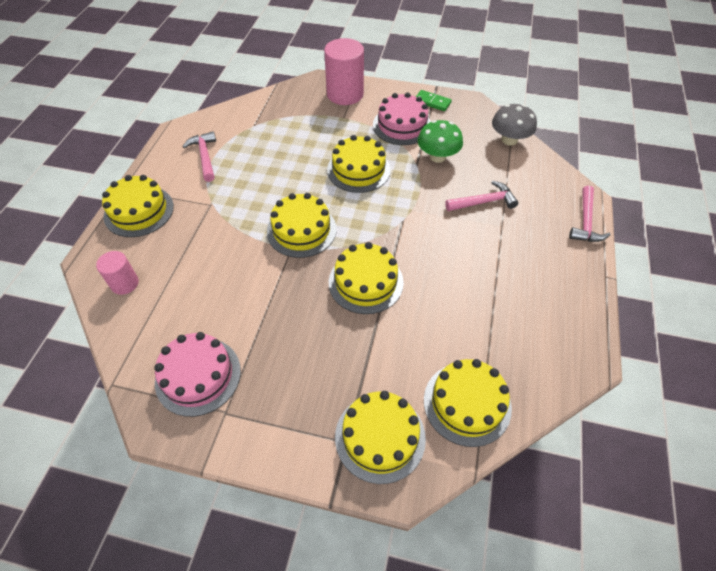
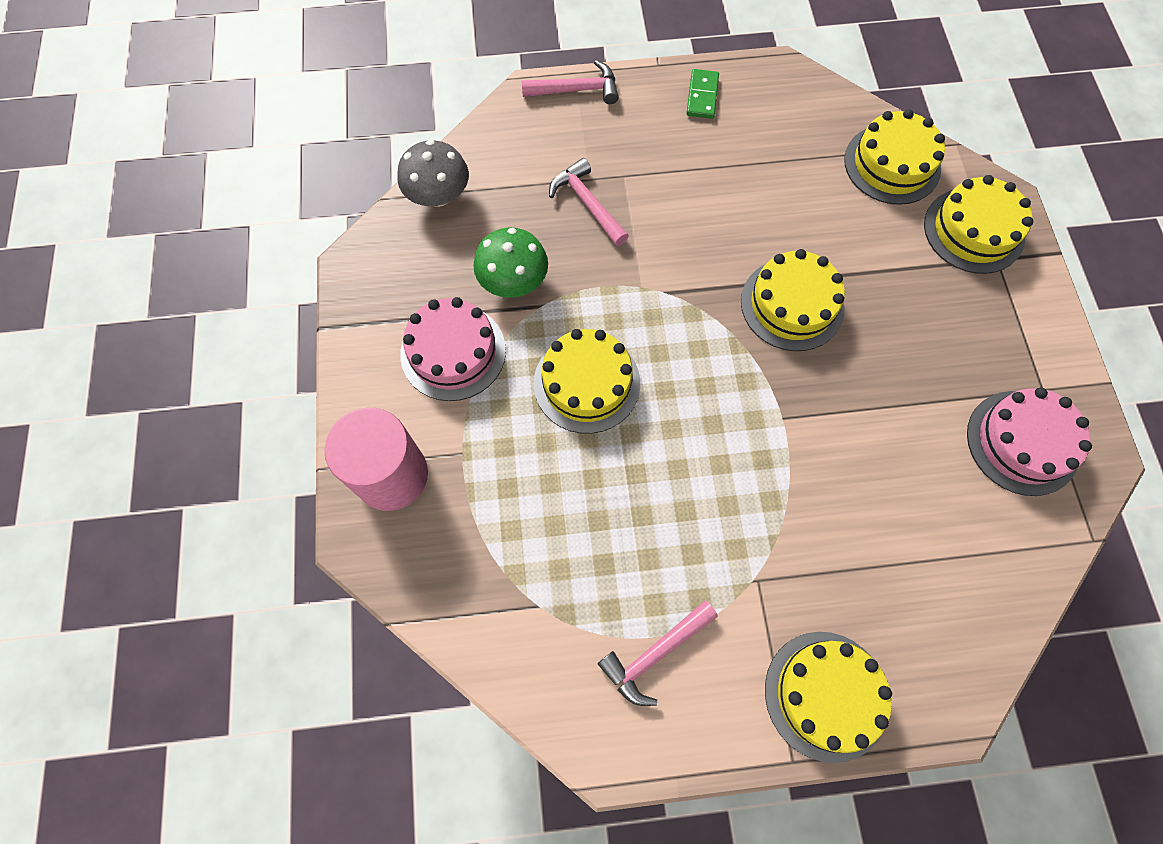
camera: 110 degrees left, 15 degrees up
(124, 283) = (960, 623): pink cylinder -> none
(301, 230) = (745, 417): yellow cake -> none
(432, 102) = (373, 322): green domino -> green domino (702, 96)

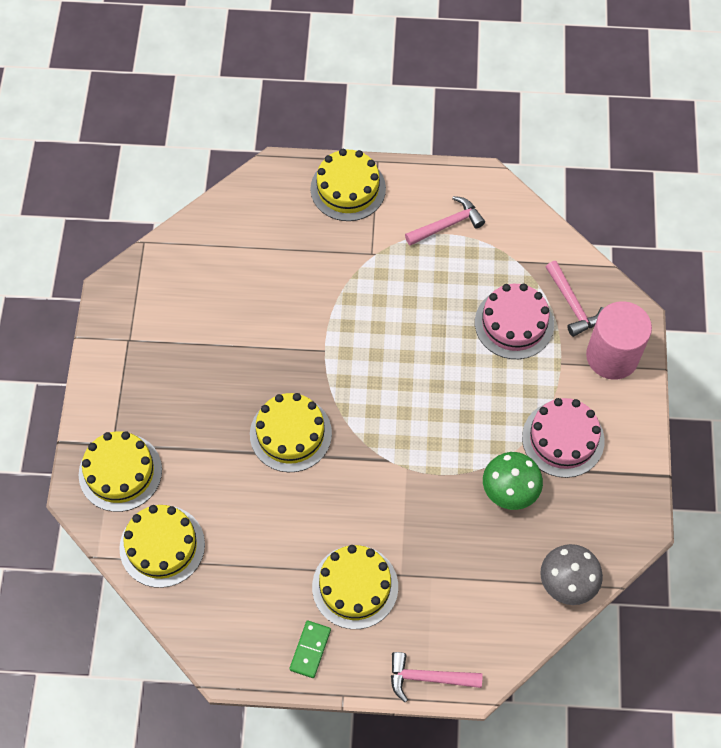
camera: 170 degrees left, 5 degrees down
(586, 383) = (463, 398): yellow cake -> yellow cake (355, 586)
(587, 204) = (438, 552): pink hammer -> pink hammer (572, 304)
(1022, 442) = (161, 307): pink cake -> pink cake (514, 323)

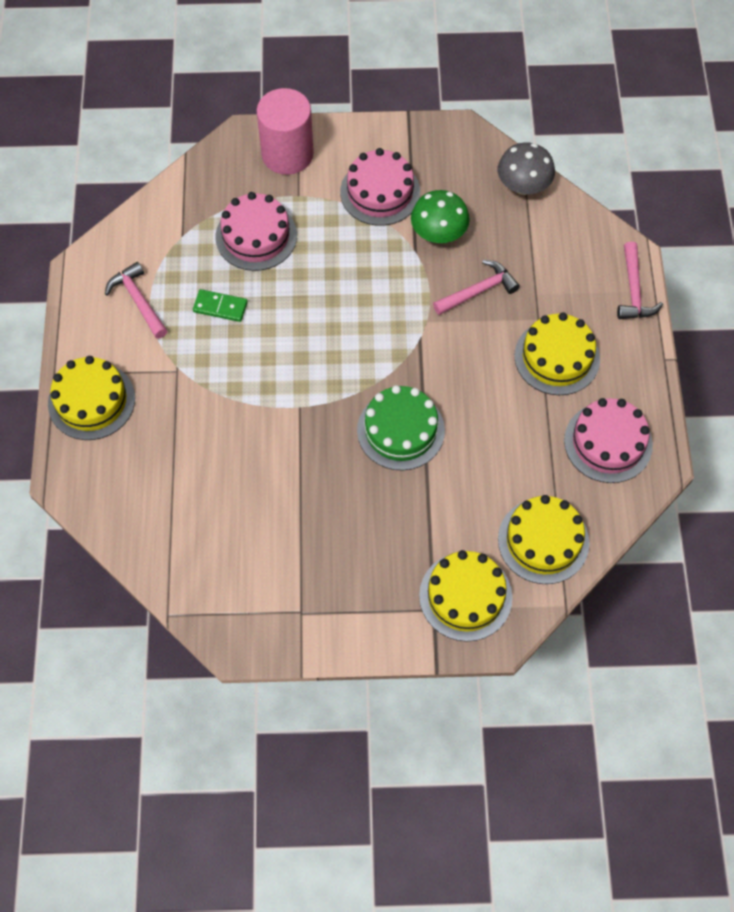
camera: 95 degrees left, 0 degrees up
(255, 622) = (608, 442): none -> pink cake
(290, 434) = (400, 430): yellow cake -> green cake
(310, 650) = (626, 390): green domino -> green domino (220, 307)
(572, 304) = (231, 187): pink hammer -> pink hammer (478, 291)

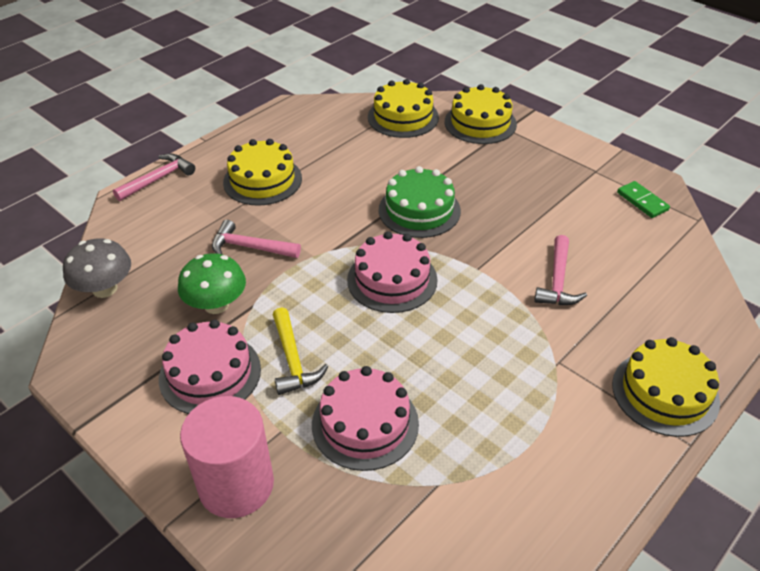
camera: 135 degrees left, 20 degrees down
(138, 301) = (544, 451): pink hammer -> pink hammer (558, 280)
(220, 307) = (467, 385): green domino -> green domino (642, 201)
(343, 238) = (293, 359): none -> yellow hammer
(608, 442) = (301, 129): pink cake -> pink cake (392, 279)

